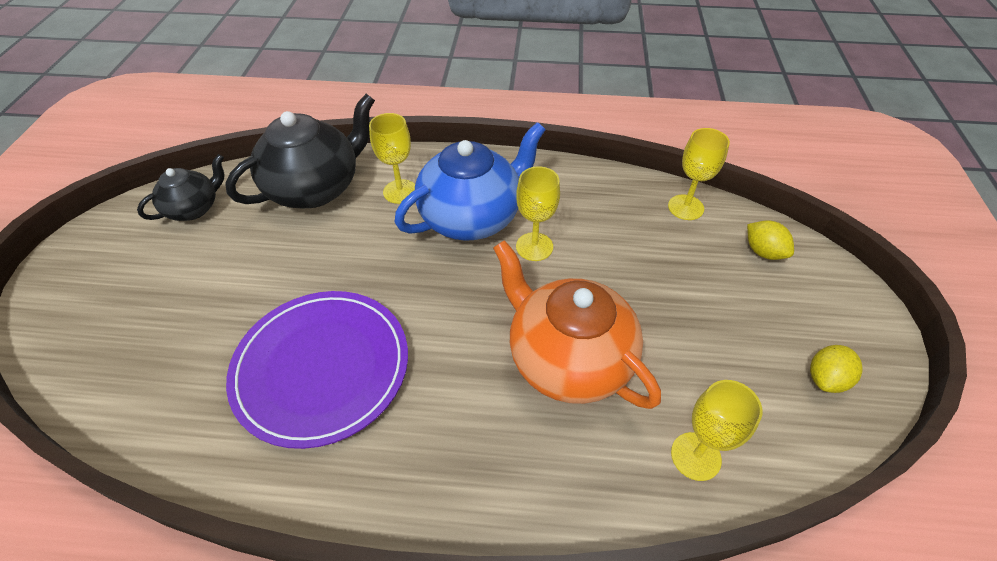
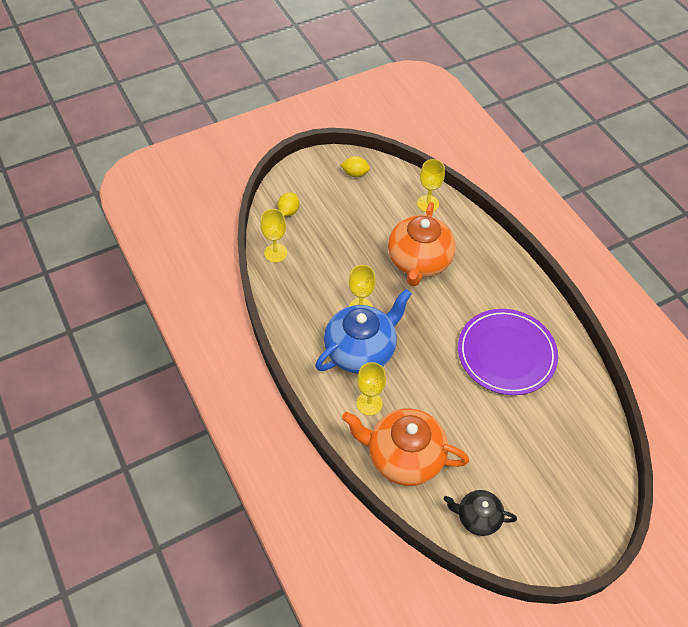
camera: 125 degrees left, 5 degrees up
(315, 188) = (404, 457): black teapot -> orange teapot
(472, 217) = (361, 350): blue teapot -> blue teapot turned 120 degrees clockwise

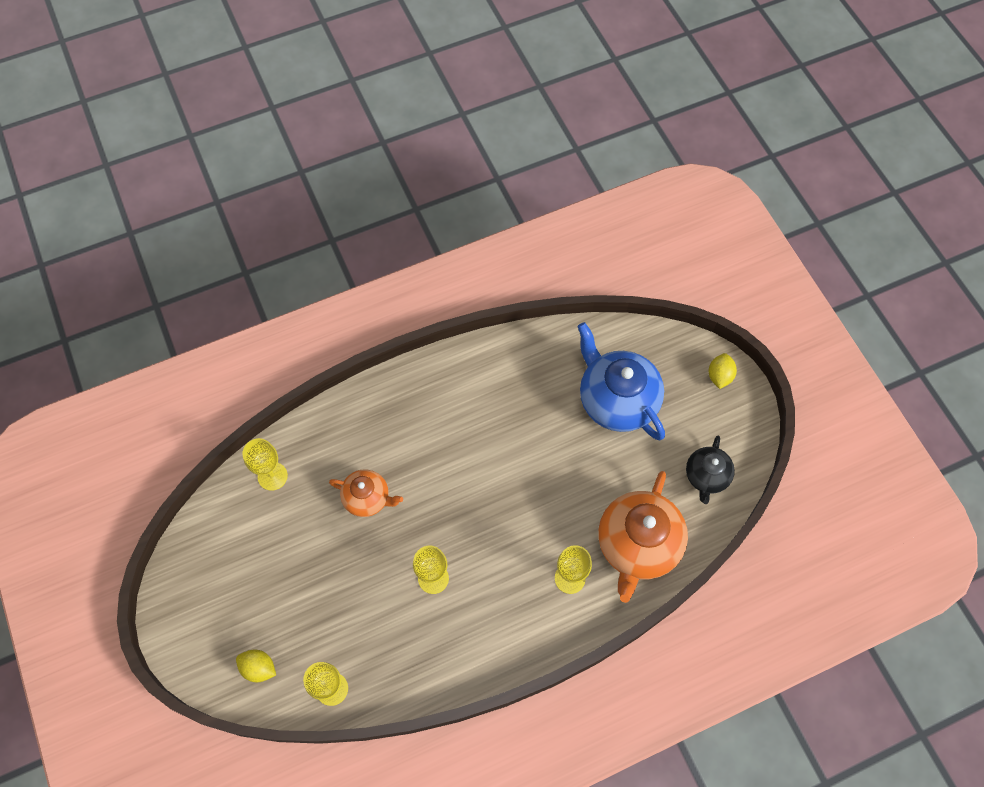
camera: 85 degrees left, 10 degrees up
(355, 173) = (203, 568): yellow lemon -> yellow lemon (719, 376)
(361, 350) = (496, 582): blue teapot -> blue teapot (616, 400)
(419, 261) = (367, 498): orange teapot -> orange teapot, size x0.56
(506, 354) = (509, 416): purple plate -> none

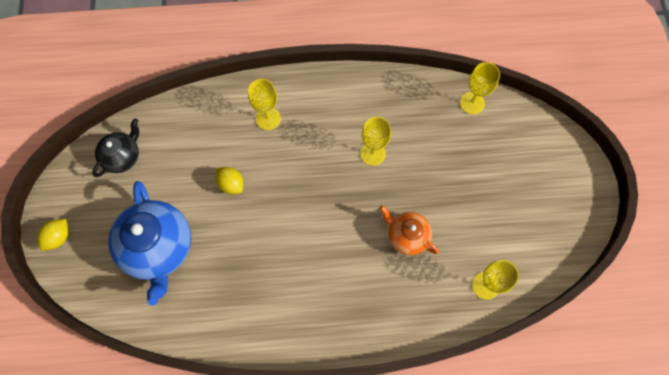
camera: 160 degrees left, 5 degrees up
(259, 668) = (524, 134): yellow lemon -> yellow lemon (231, 184)
(637, 545) = (205, 124): orange teapot -> none

